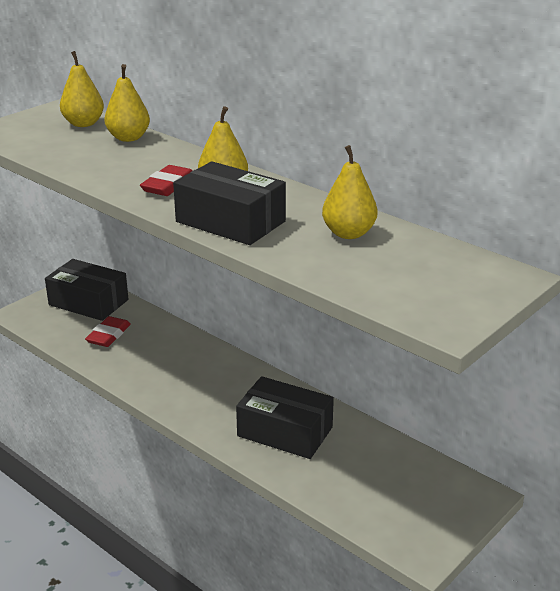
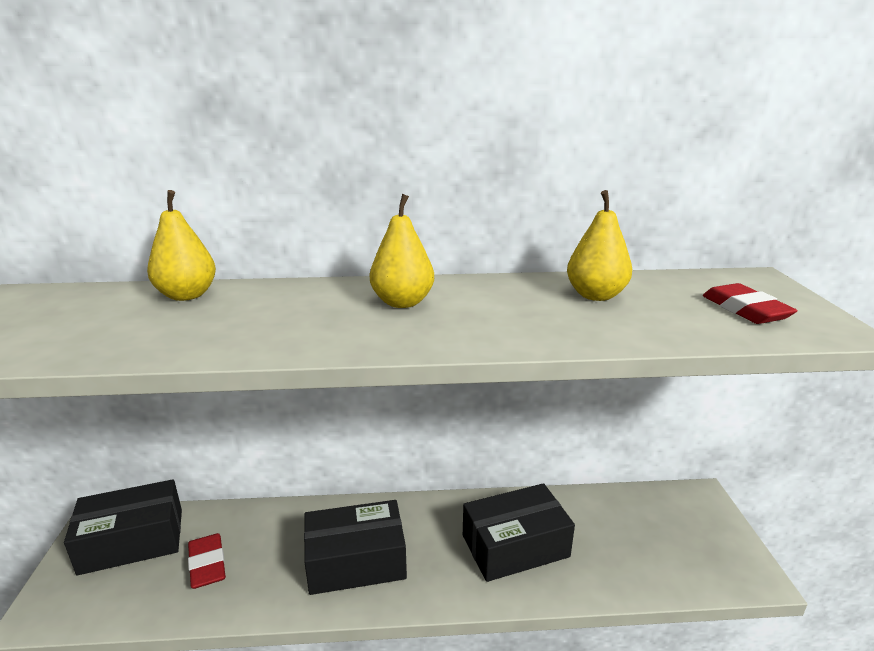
camera: 45 degrees left, 5 degrees down
(83, 124) = (90, 300): yellow pear -> none
(168, 185) = (341, 322): red eraser -> red eraser (745, 309)
(230, 222) = (484, 328): black box -> black box (356, 561)

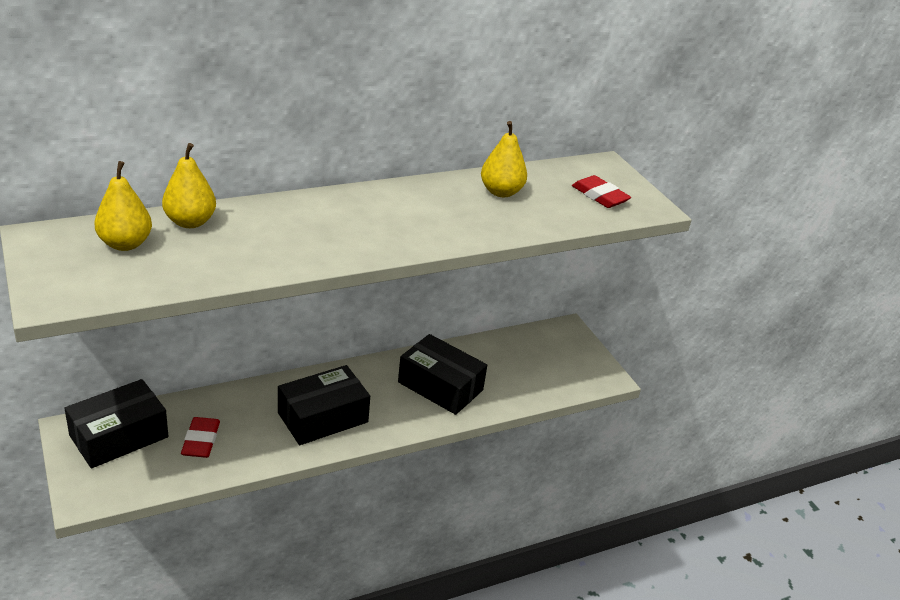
camera: 25 degrees left, 10 degrees up
(207, 564) = (201, 440): red eraser -> red eraser turned 45 degrees clockwise
(402, 302) = (367, 212): yellow pear -> yellow pear (125, 244)
(515, 546) = (440, 386): black box -> black box turned 75 degrees clockwise

